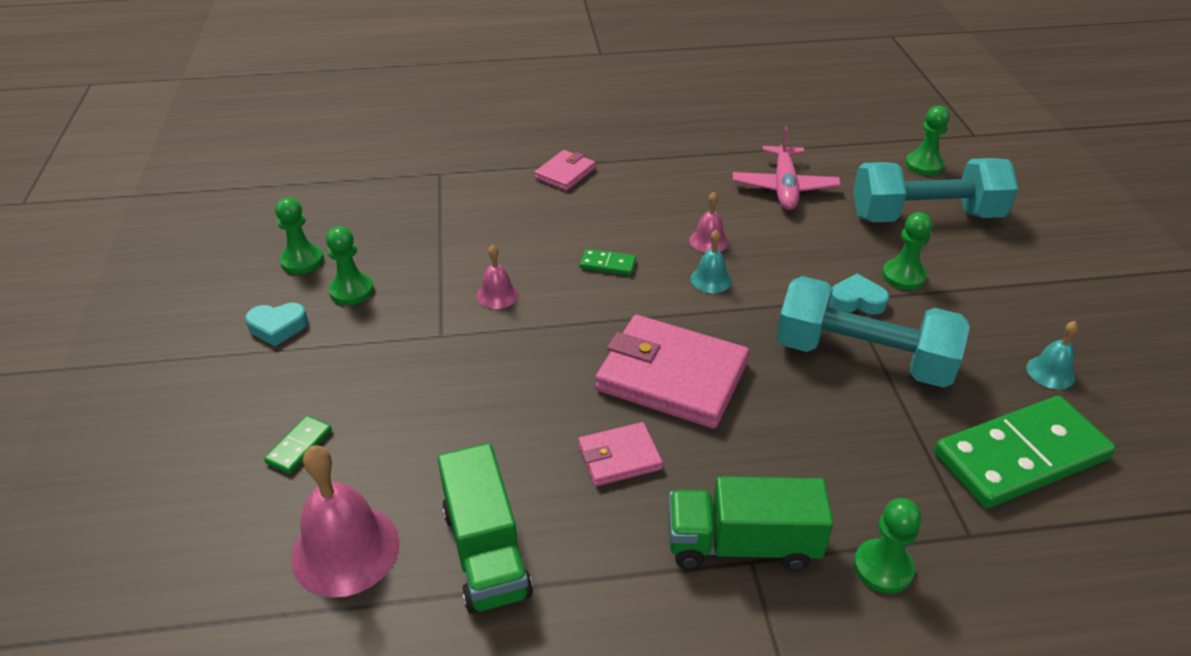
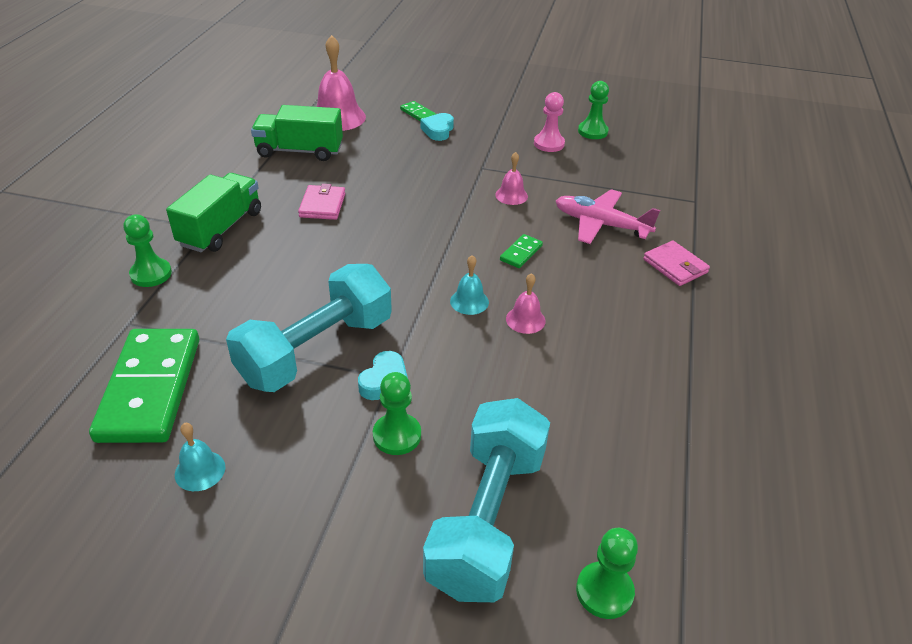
camera: 110 degrees right, 0 degrees up
(278, 327) = (525, 117): turquoise heart -> turquoise heart (438, 130)
(351, 290) = (549, 144): green pawn -> pink pawn
(672, 376) = (373, 246): pink wallet -> none
(784, 187) = (597, 413): pink plane -> pink plane (600, 224)

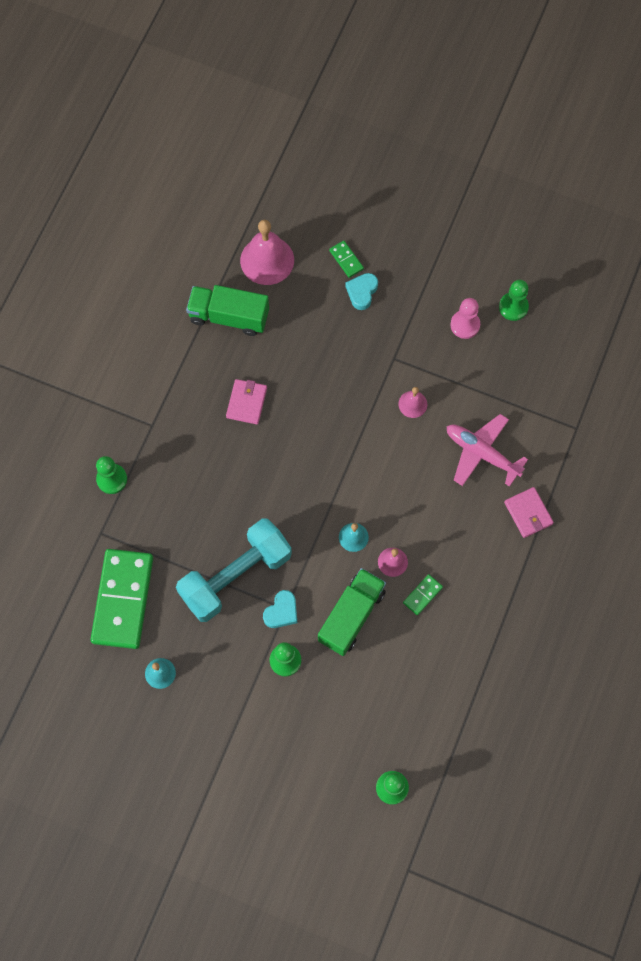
camera: 10 degrees right, 30 degrees up
(221, 228) = (162, 427): green truck -> green truck (351, 616)
(487, 519) = (333, 731): turquoise dumbbell -> none
(521, 253) = (405, 484): green domino -> green domino (422, 595)

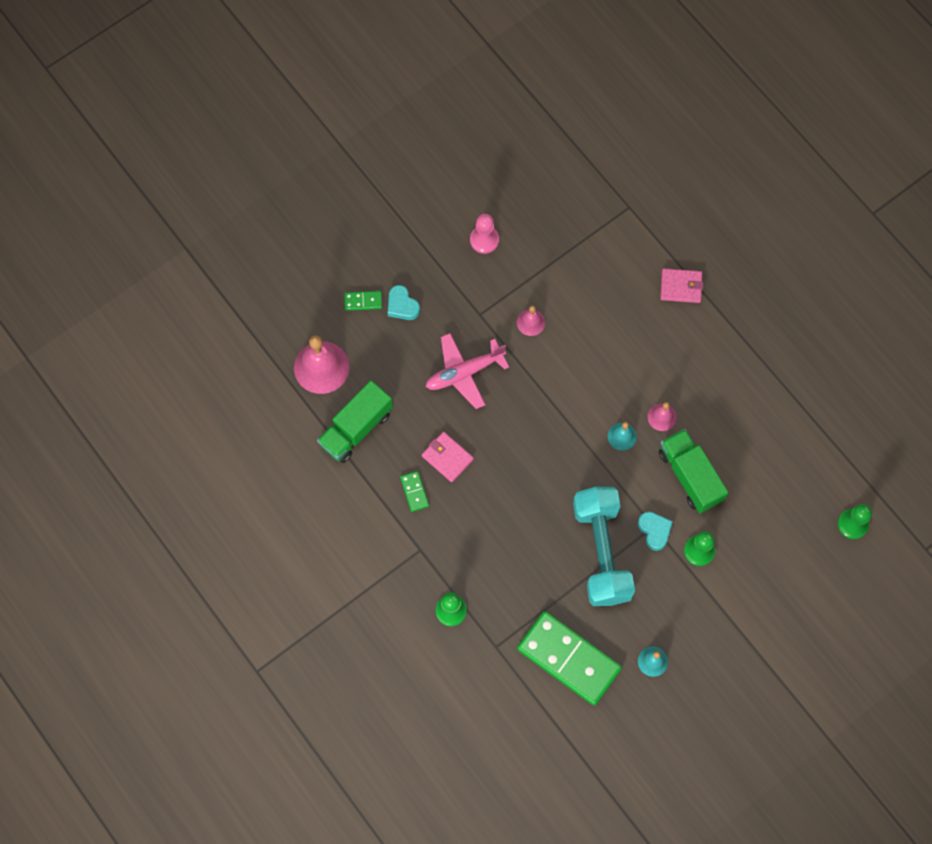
camera: 60 degrees left, 0 degrees up
(422, 595) = (704, 409): green domino -> green domino (414, 492)
(481, 453) = (607, 293): pink plane -> pink plane (464, 373)
(513, 307) = (491, 192): green pawn -> none

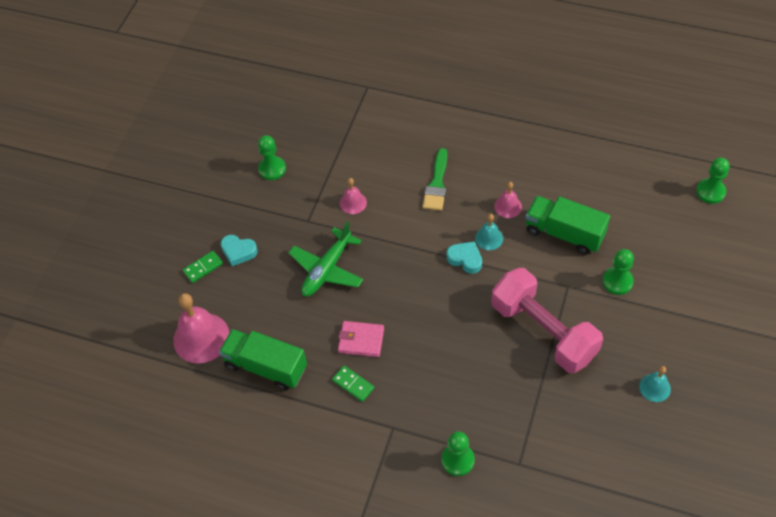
camera: 30 degrees left, 15 degrees down
(356, 428) = (266, 366): green truck -> green truck turned 105 degrees clockwise
(464, 373) = (327, 269): pink plane -> green plane
(484, 240) = (272, 169): pink pawn -> green pawn
(569, 658) = (587, 432): green domino -> none
(601, 552) = (543, 331): turquoise dumbbell -> pink dumbbell
(616, 352) = (436, 184): none -> green brush
(654, 531) = (571, 289): turquoise heart -> turquoise heart (465, 259)
(681, 287) = (448, 114): pink wallet -> none

